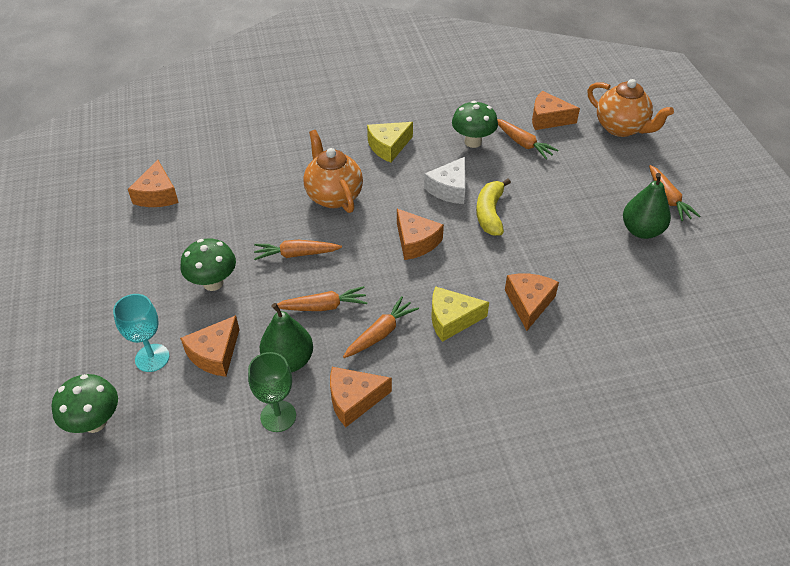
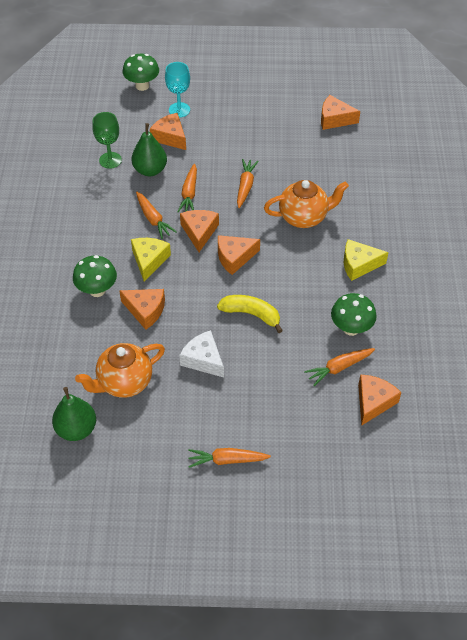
camera: 105 degrees right, 5 degrees up
(213, 283) = (233, 141): green mushroom -> green mushroom (97, 290)
(354, 400) = (106, 196): orange cheese -> orange cheese (199, 232)
(388, 147) = (359, 264): yellow cheese -> yellow cheese turned 75 degrees counterclockwise
(449, 189) = (290, 294): white cheese -> white cheese (203, 359)
(621, 128) = (343, 464): orange teapot -> orange teapot (124, 382)
(641, 230) = (193, 419): green pear -> green pear (76, 429)

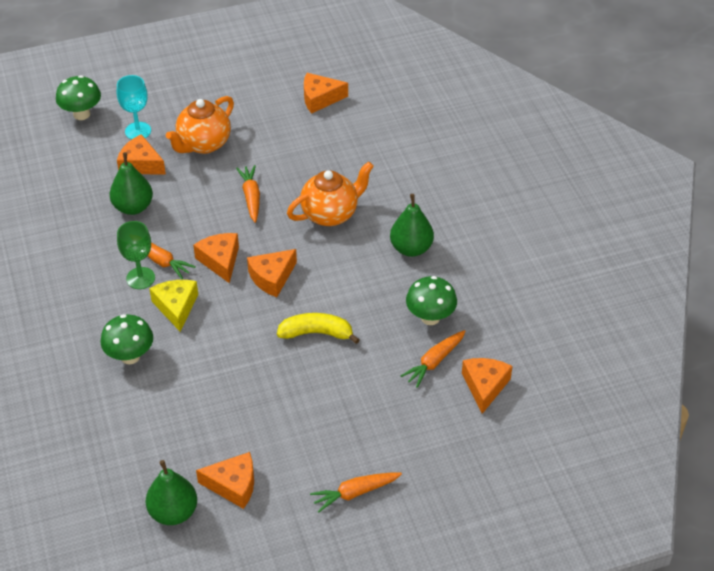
camera: 20 degrees left, 5 degrees down
(110, 160) = (81, 208): green goblet -> green goblet (140, 278)
(124, 382) = (206, 446): orange teapot -> orange teapot (203, 144)
(145, 310) = (196, 362): orange cheese -> orange cheese (233, 485)
(189, 193) = (190, 221): orange carrot -> none
(203, 359) = (284, 396): white cheese -> none
(359, 264) = (411, 248): yellow cheese -> green pear

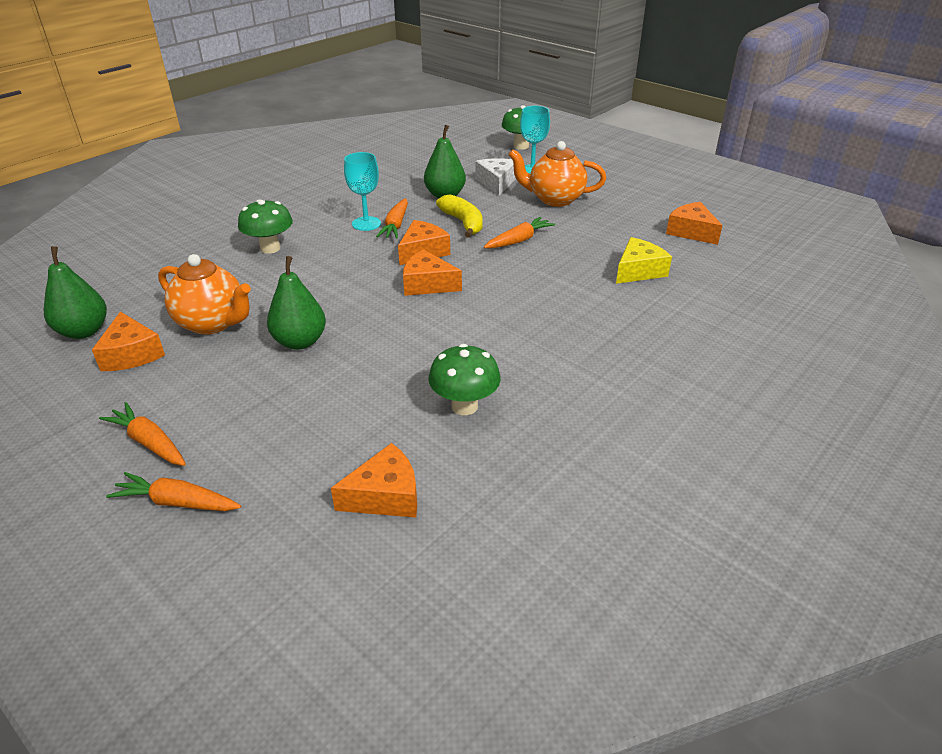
camera: 60 degrees right, 10 degrees down
(140, 278) = (366, 223): green goblet -> turquoise goblet
(141, 164) = (496, 183): orange cheese -> white cheese
(176, 307) = (346, 250): yellow cheese -> yellow cheese (638, 271)
(316, 333) = (375, 335): yellow banana -> yellow banana (463, 223)
(330, 214) = (548, 288): orange teapot -> orange teapot (213, 323)
(411, 248) = (557, 355): green pear -> green pear (300, 342)
(434, 362) = (395, 435): orange carrot -> orange carrot (177, 502)

